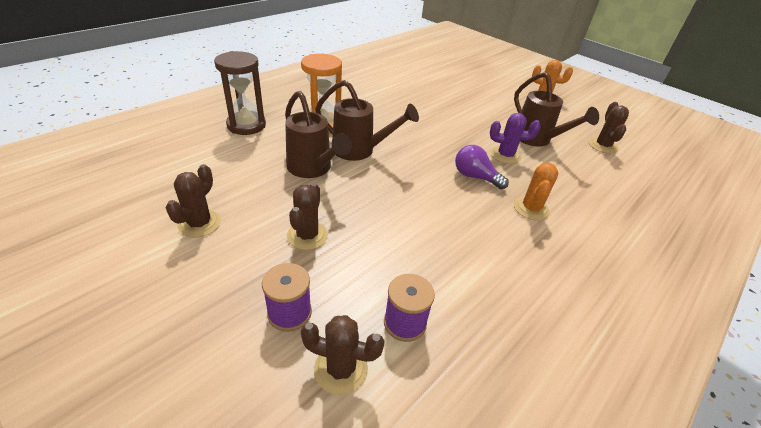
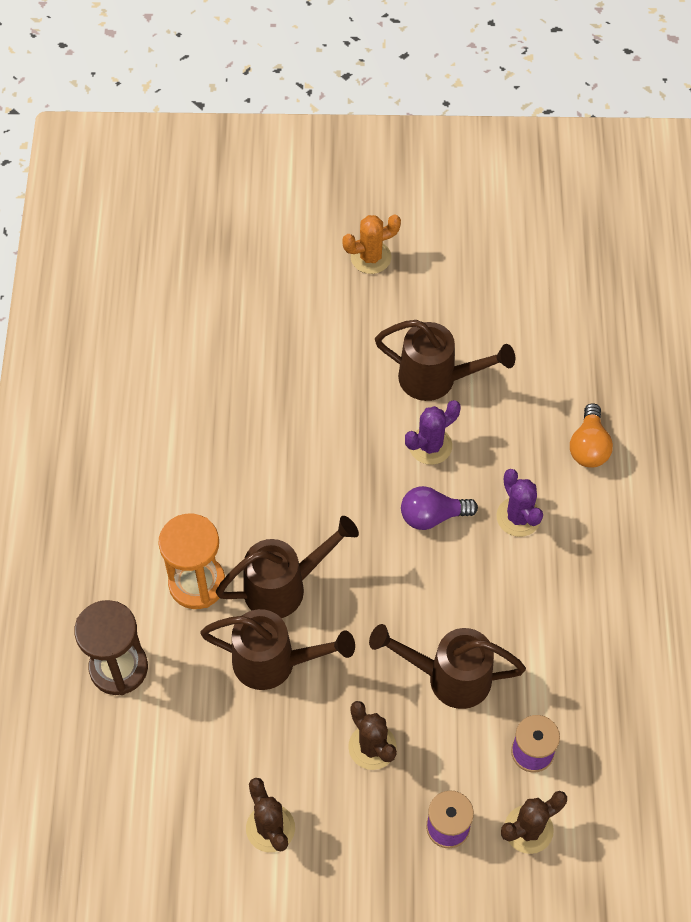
camera: 40 degrees left, 20 degrees up
(397, 241) = (448, 677): none -> brown watering can
(531, 208) = (518, 517): orange cactus -> purple cactus
(602, 146) = (509, 323): brown cactus -> none
(614, 211) = (589, 447): none -> orange light bulb

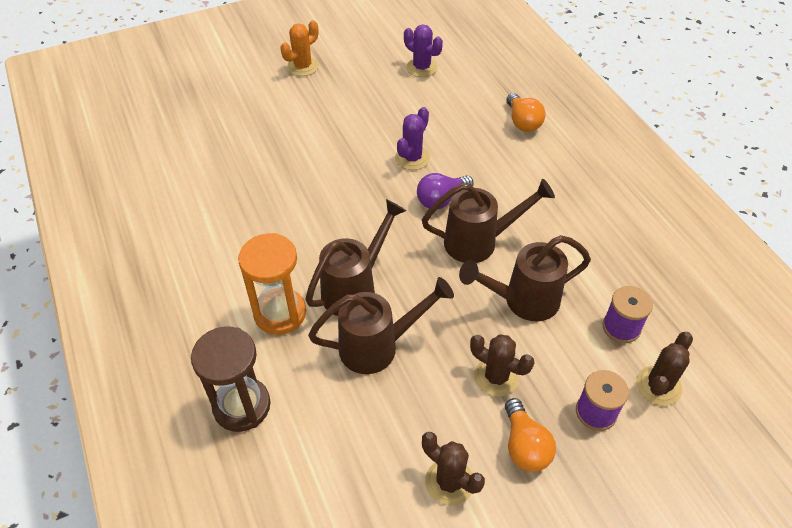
camera: 25 degrees left, 10 degrees down
(359, 827) = (524, 446): none -> orange light bulb
(437, 379) = (392, 118): brown watering can -> brown watering can (479, 242)
(518, 517) = (503, 178): purple cactus -> purple cactus (422, 67)

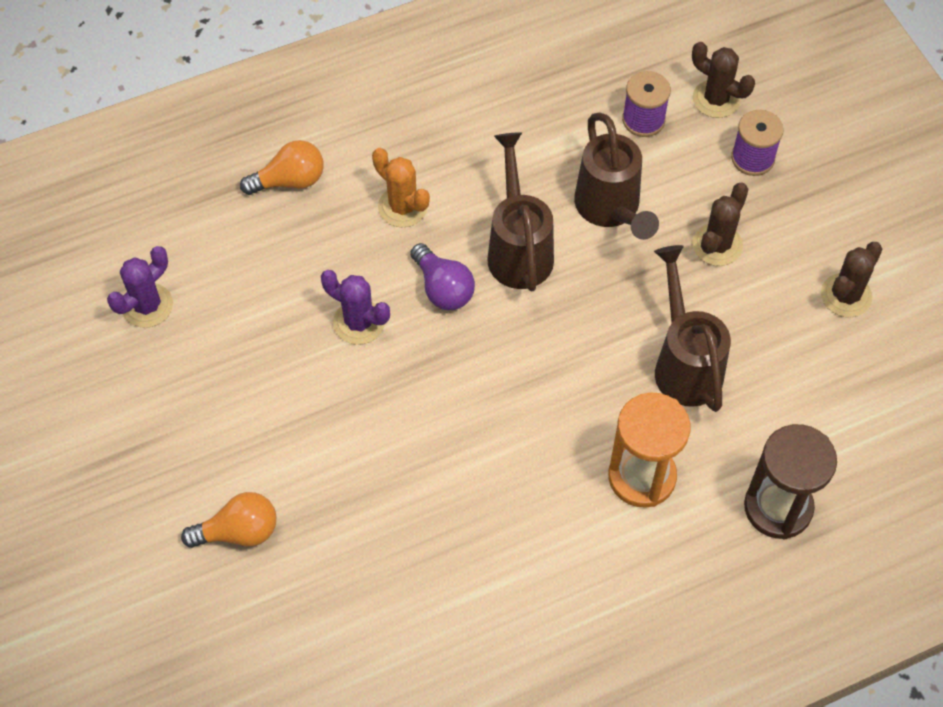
camera: 90 degrees left, 10 degrees up
(303, 66) = (123, 485): orange cactus -> orange cactus (402, 207)
(355, 288) = (597, 390): brown watering can -> none
(524, 446) = (798, 225): orange light bulb -> orange light bulb (239, 531)

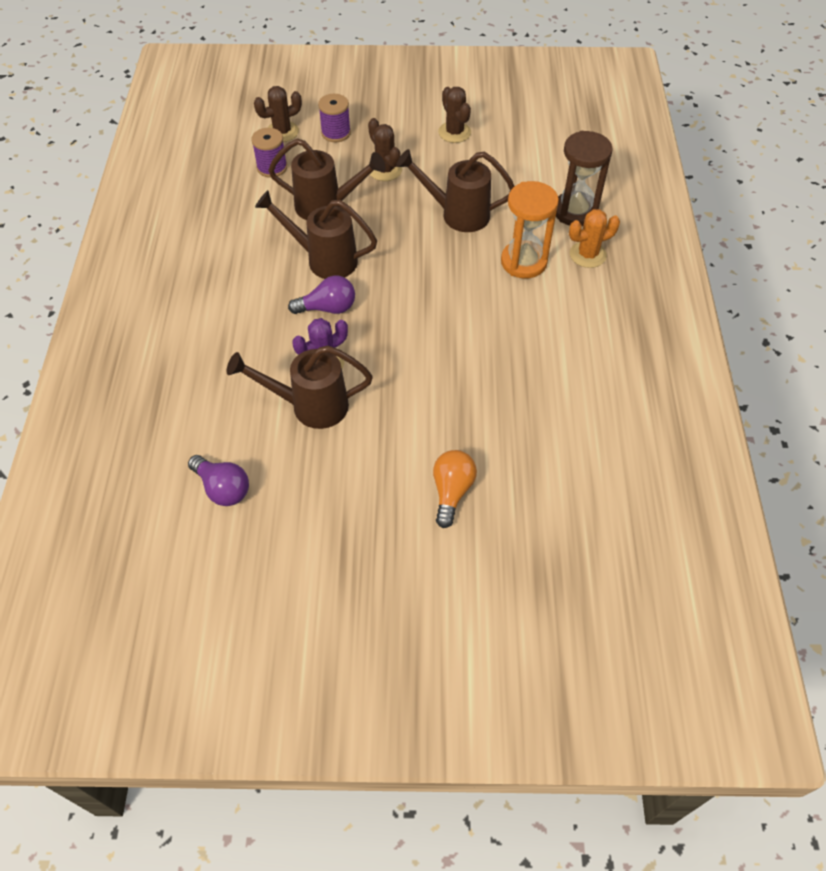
camera: 65 degrees left, 5 degrees down
(147, 305) = (223, 488): purple cactus -> purple light bulb
(290, 181) = (178, 362): orange light bulb -> none
(290, 336) = (309, 406): none -> brown watering can
(402, 207) = (248, 306): orange cactus -> orange cactus (587, 255)

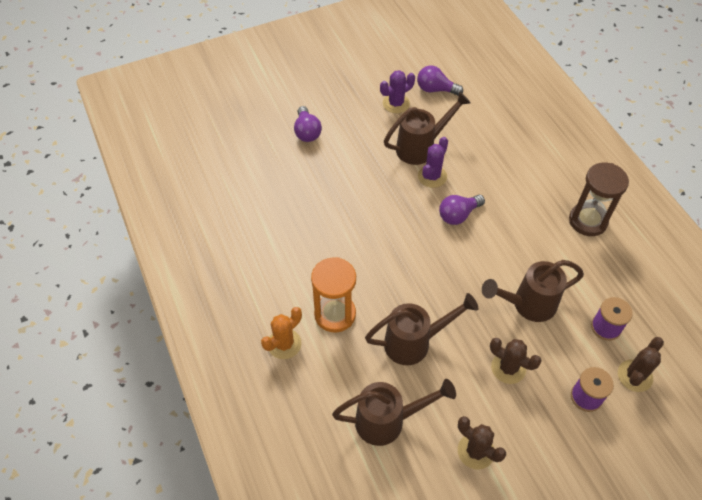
camera: 155 degrees right, 0 degrees up
(296, 488) = (396, 103): none -> purple cactus
(323, 259) = (491, 253): brown watering can -> brown watering can (388, 421)
(451, 491) = (307, 132): orange light bulb -> purple light bulb
(575, 211) = (312, 391): brown hourglass -> brown hourglass (588, 221)

